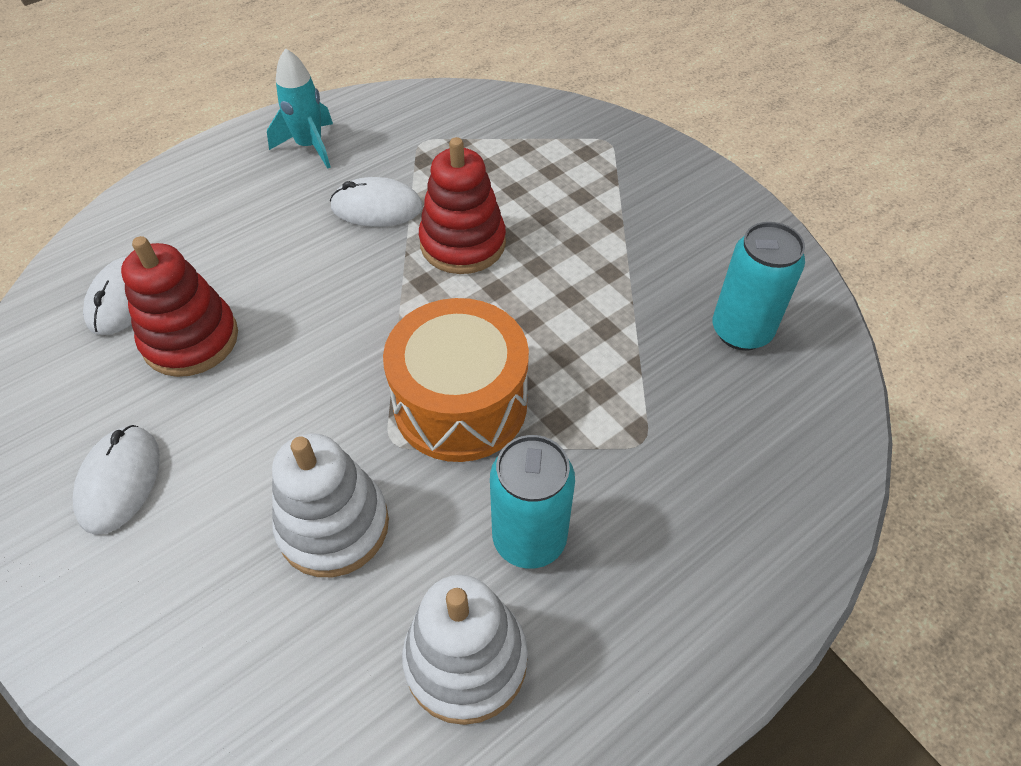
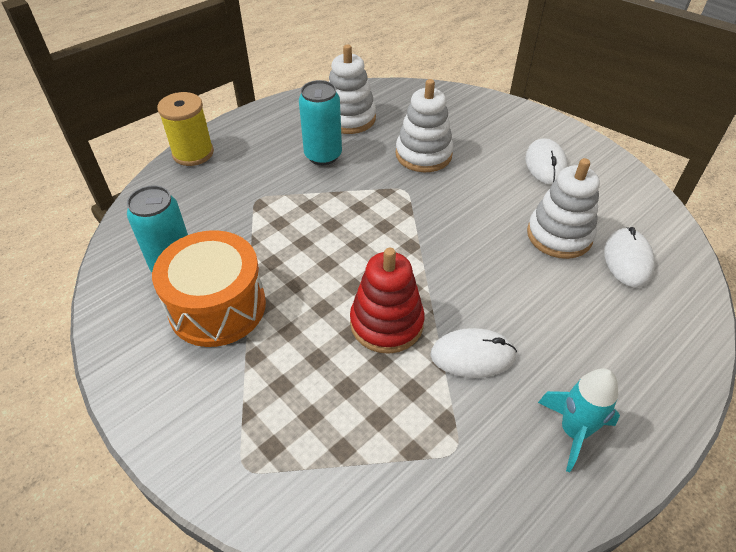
camera: 175 degrees right, 5 degrees down
(191, 339) = (559, 235): red stacking toy -> white stacking toy
(460, 403) = (368, 210): orange drum -> orange drum (217, 306)
(791, 567) = (193, 153): none -> yellow spool

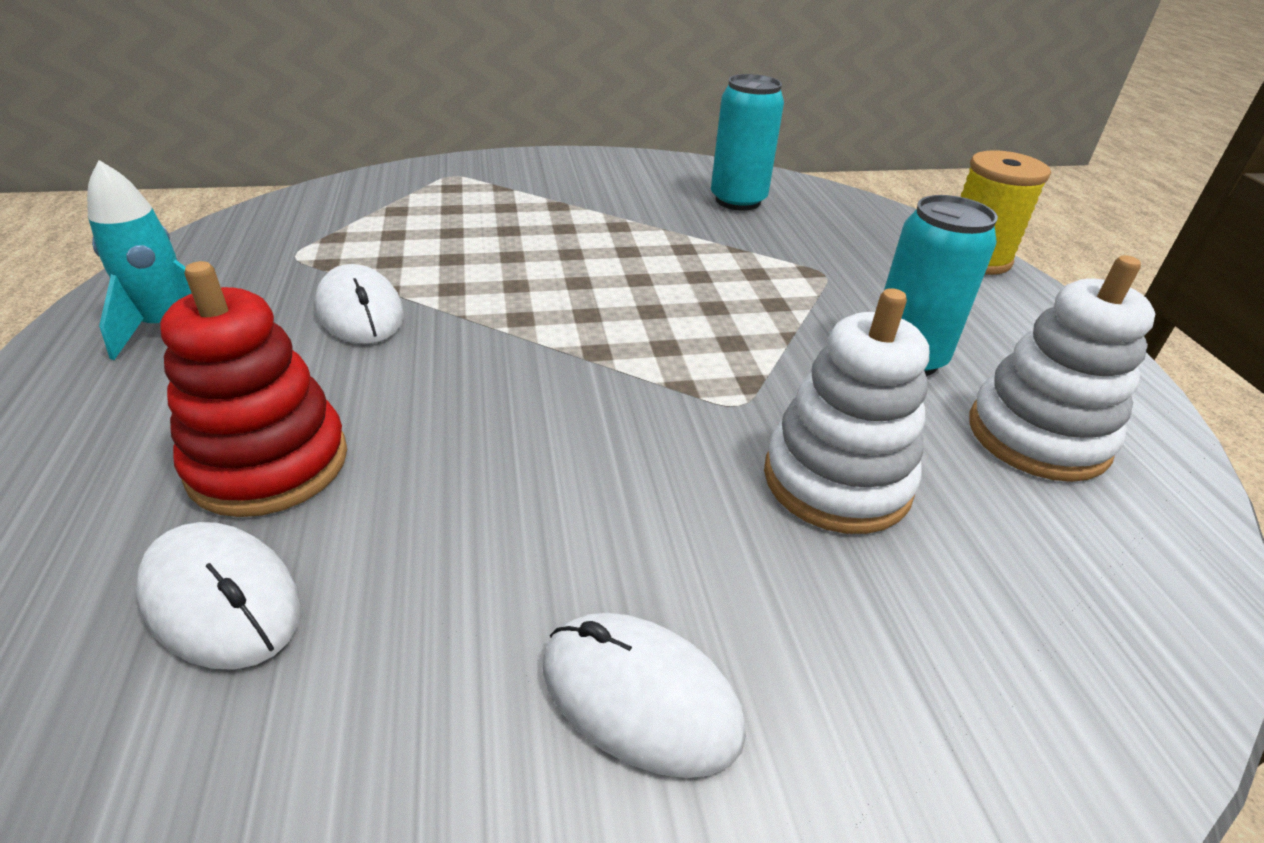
camera: 120 degrees right, 10 degrees down
(217, 306) = (647, 205): orange drum -> none
(386, 323) = (491, 279): red stacking toy -> red stacking toy (268, 463)
(472, 355) = (360, 312): white mouse -> white mouse turned 60 degrees counterclockwise
(559, 235) = (411, 535): white stacking toy -> none

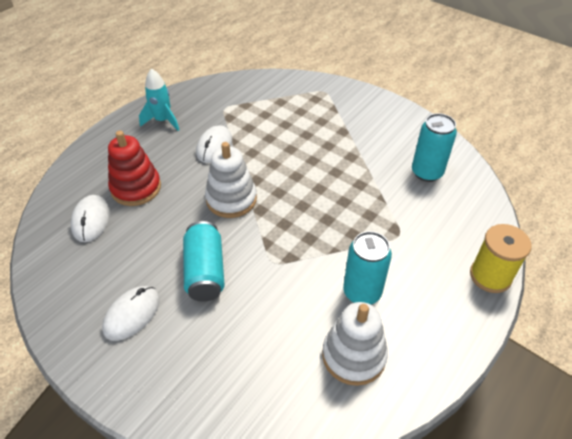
camera: 50 degrees right, 10 degrees up
(640, 696) = (132, 314): white mouse -> white mouse turned 45 degrees clockwise
(657, 497) = (205, 271): none -> turquoise can
(836, 480) = (259, 309): white stacking toy -> white stacking toy (231, 199)

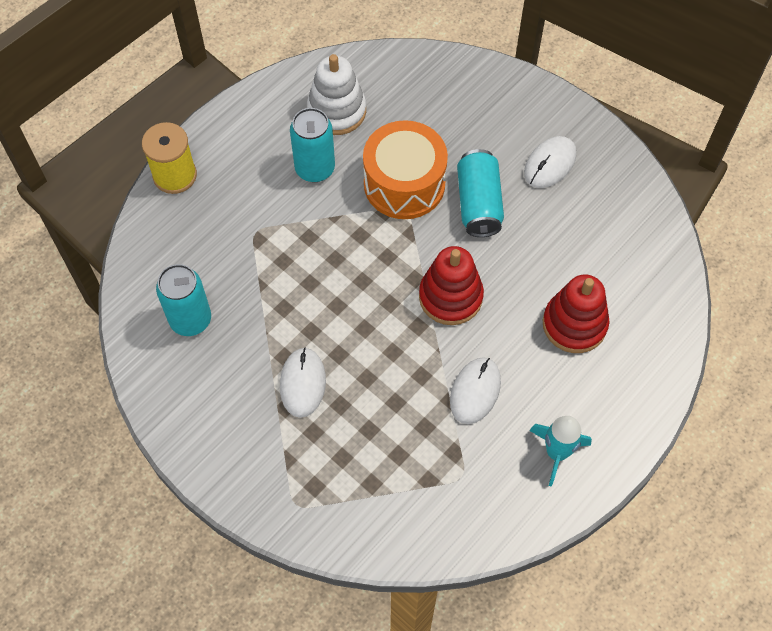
camera: 175 degrees left, 15 degrees up
(91, 220) = (620, 279): white mouse -> white mouse (302, 383)
(231, 199) = (450, 297): white stacking toy -> red stacking toy
(275, 284) = (404, 184): none -> orange drum

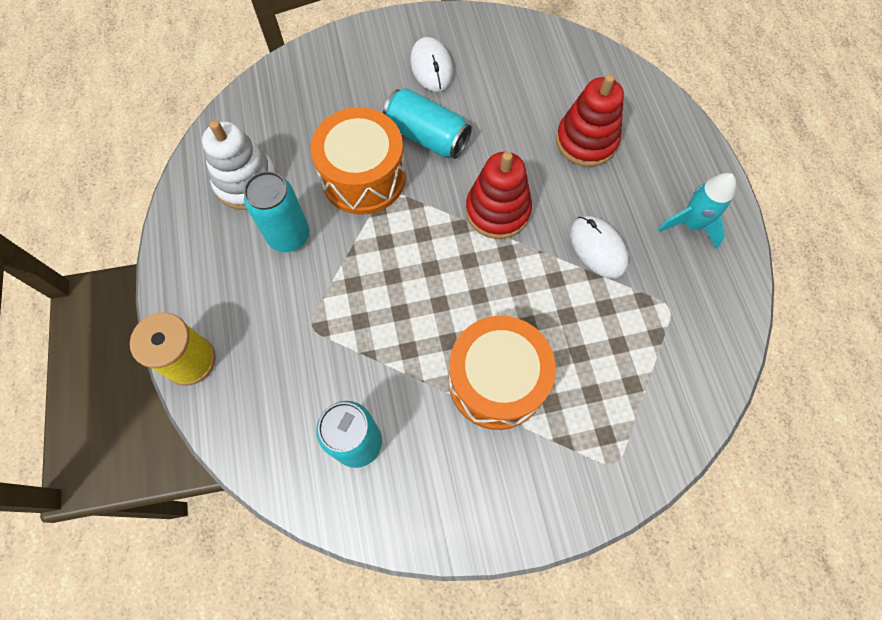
camera: 55 degrees left, 5 degrees up
(302, 383) = (496, 381): white mouse -> orange drum

